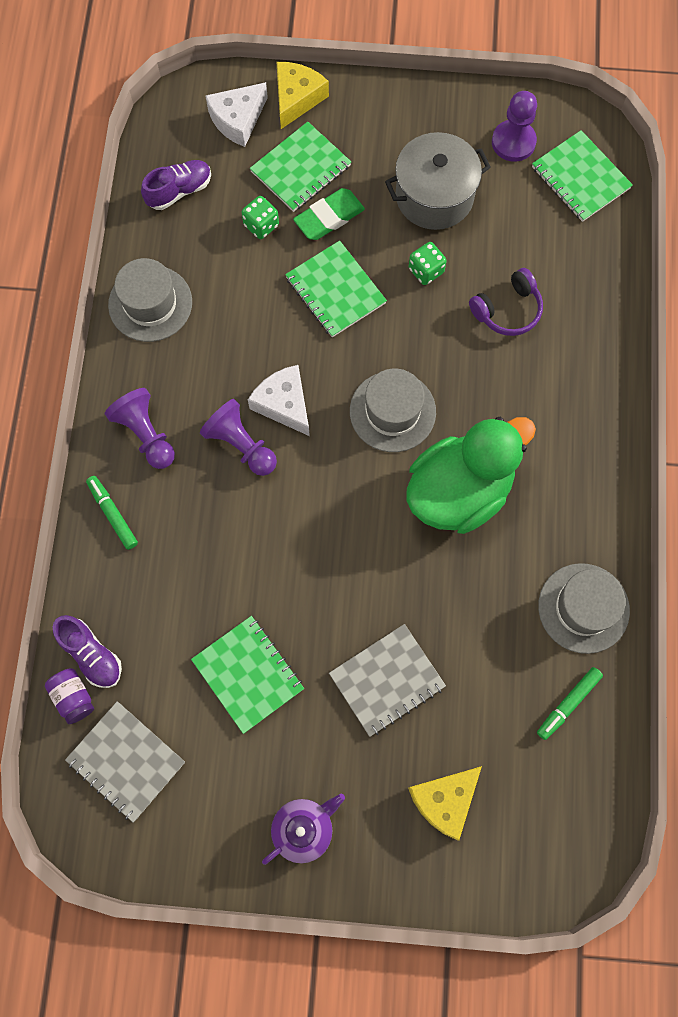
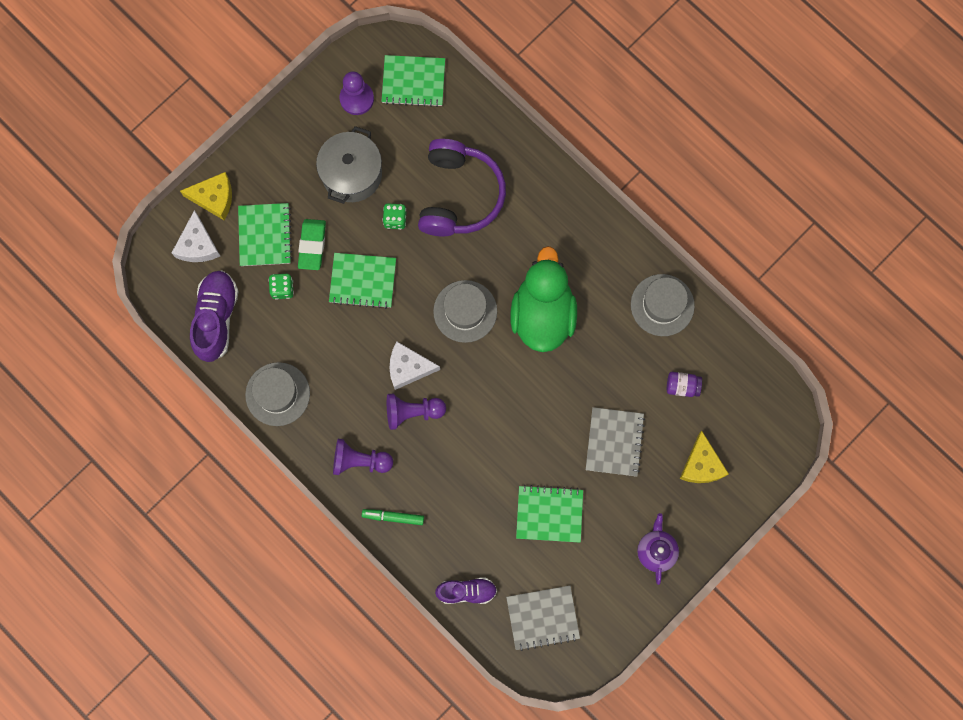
camera: 50 degrees left, 5 degrees up
(73, 697) = (483, 620): purple jar -> purple jar (682, 386)
(179, 191) = (216, 318): purple shoe -> purple shoe, size x1.60
(297, 98) = (214, 198): yellow cheese -> yellow cheese turned 120 degrees clockwise
(507, 310) = (459, 195): purple headphones -> purple headphones, size x1.85
(568, 704) = (705, 358): green marker -> none

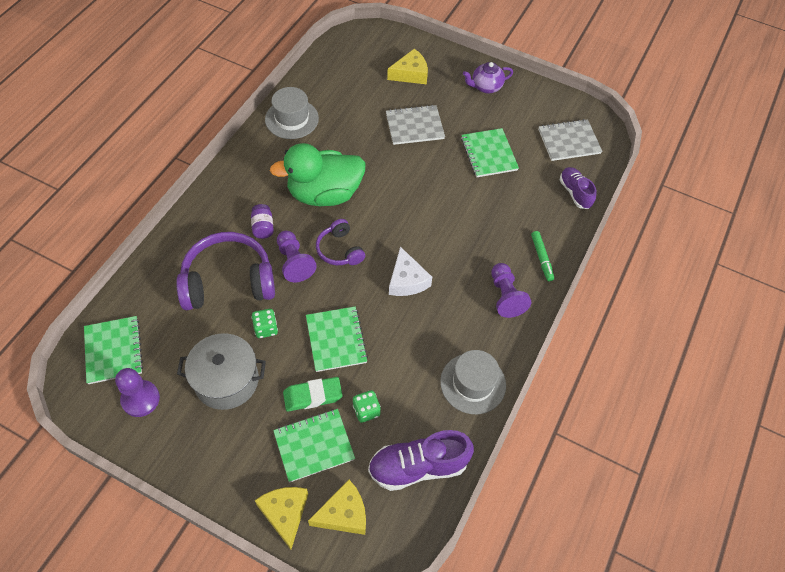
camera: 110 degrees left, 20 degrees down
(197, 245) = (344, 514): white cheese -> yellow cheese
(412, 412) = (445, 267): purple pawn -> purple pawn (294, 262)
(465, 311) = (339, 250): grey hat -> purple headphones
(542, 618) = (569, 141): grey notebook -> grey notebook turned 75 degrees counterclockwise
(682, 386) = (354, 95): purple jar -> purple jar (263, 227)

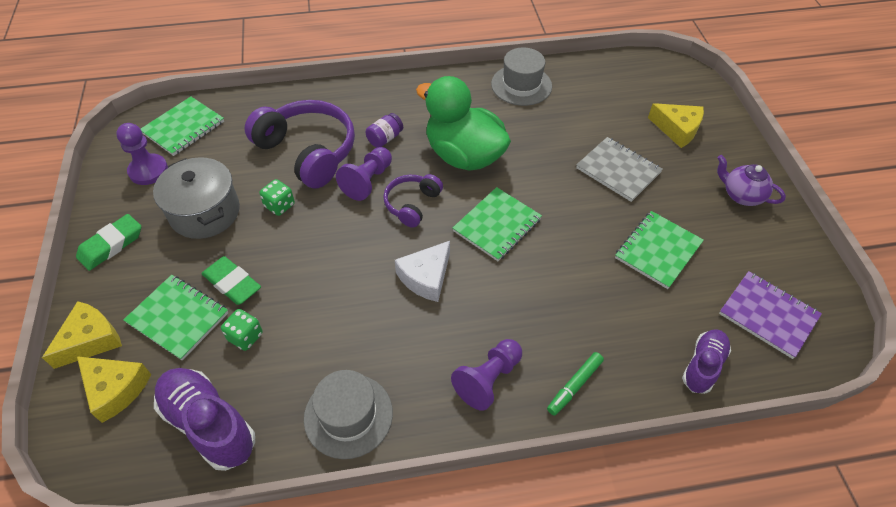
camera: 55 degrees right, 5 degrees down
(200, 461) = (111, 245): none -> green eraser
(336, 340) = (308, 263): green notebook -> green notebook (497, 225)
(569, 141) = (768, 315): grey notebook -> purple notebook

